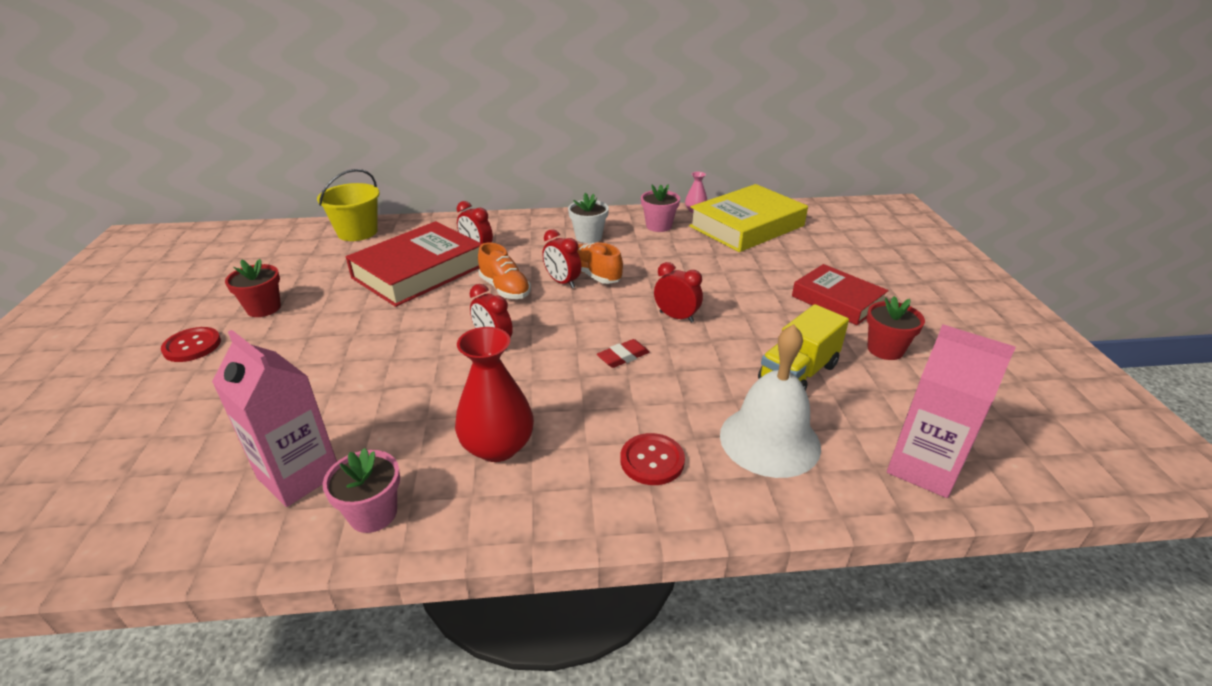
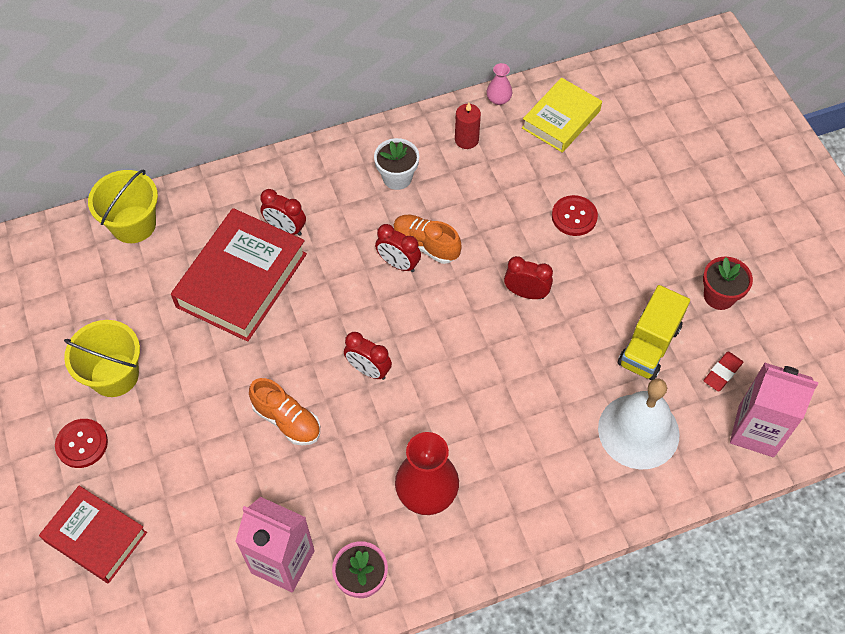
camera: 15 degrees left, 25 degrees up
(263, 308) = (114, 375): red flower pot -> yellow bucket
(505, 289) = (345, 288): orange shoe -> orange shoe (287, 420)
(623, 357) = (493, 361): red eraser -> red eraser (722, 373)
(652, 460) = (553, 475): red button -> red button (574, 216)
(658, 226) = (466, 139): pink flower pot -> red candle
(746, 226) = (561, 119): yellow book -> yellow book, size x0.64
(837, 300) = (670, 233): red book -> red book (96, 537)

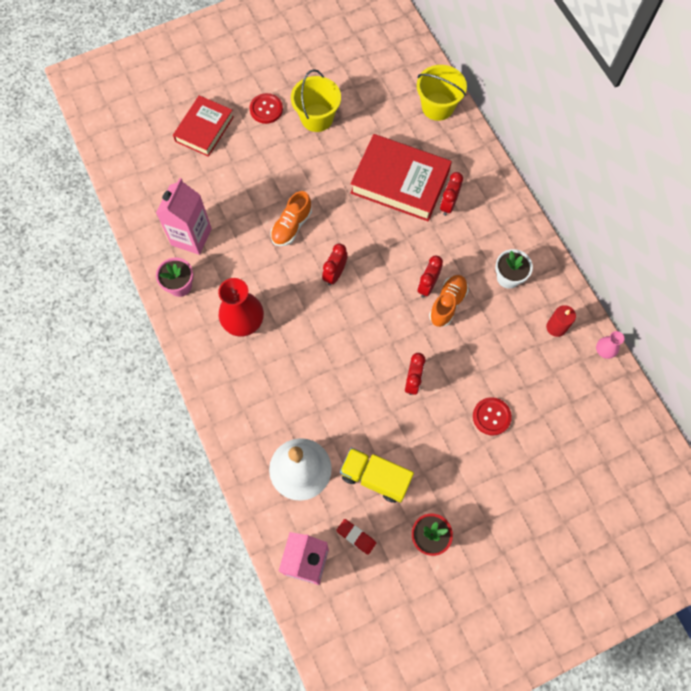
camera: 85 degrees right, 10 degrees up
(561, 119) = (592, 403): yellow book -> none

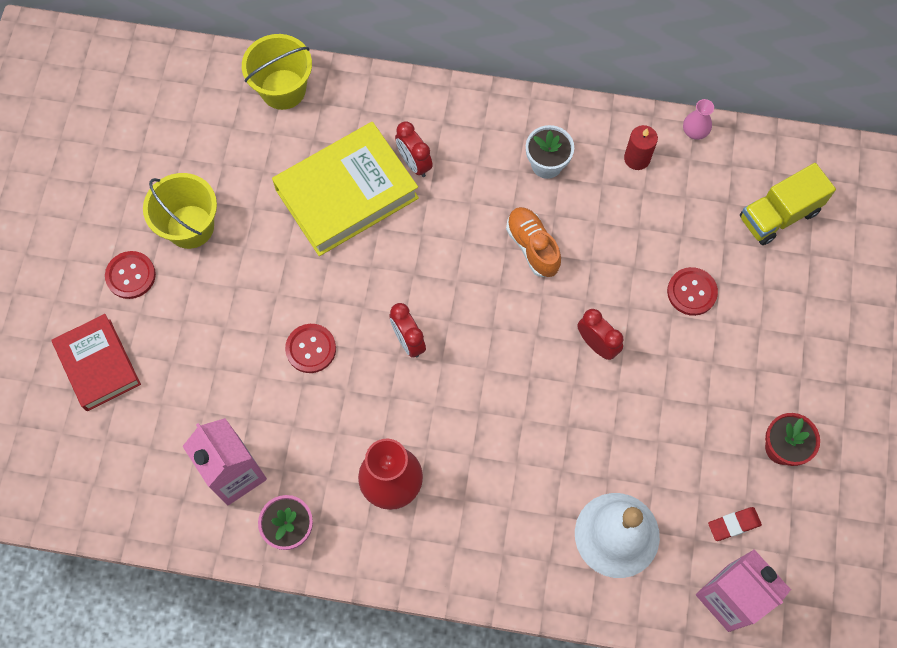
camera: 55 degrees left, 0 degrees up
(291, 226) = (311, 349): orange shoe -> red button
(375, 477) = (680, 459): yellow truck -> yellow truck (779, 215)
(400, 182) = (347, 194): red book -> yellow book
(427, 286) = (496, 252): red clock -> none

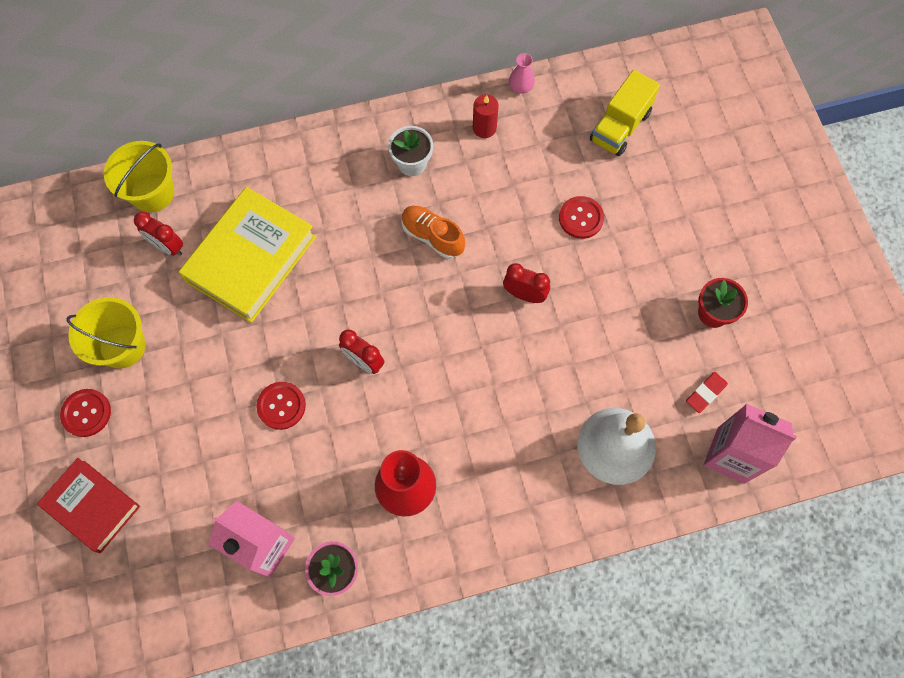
camera: 25 degrees left, 0 degrees up
(414, 163) = (298, 208): red clock -> red clock (167, 247)

